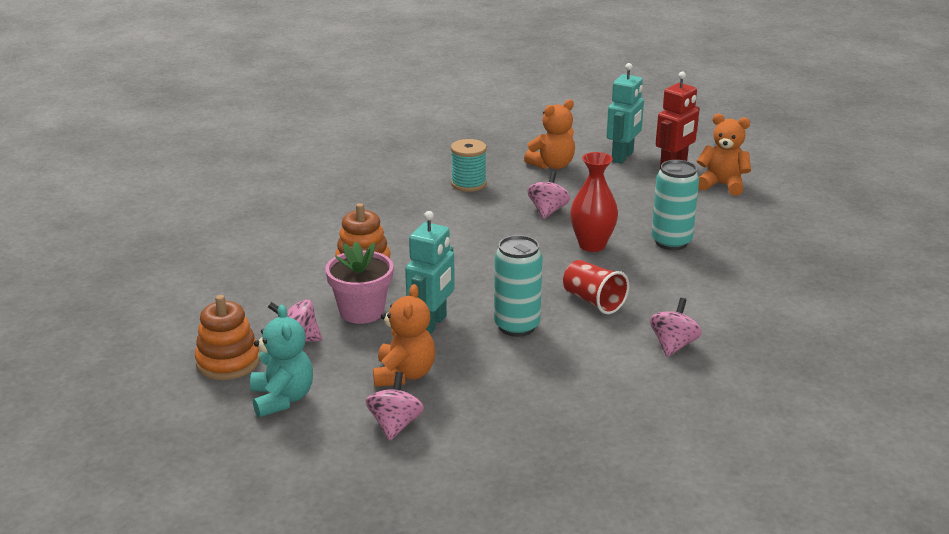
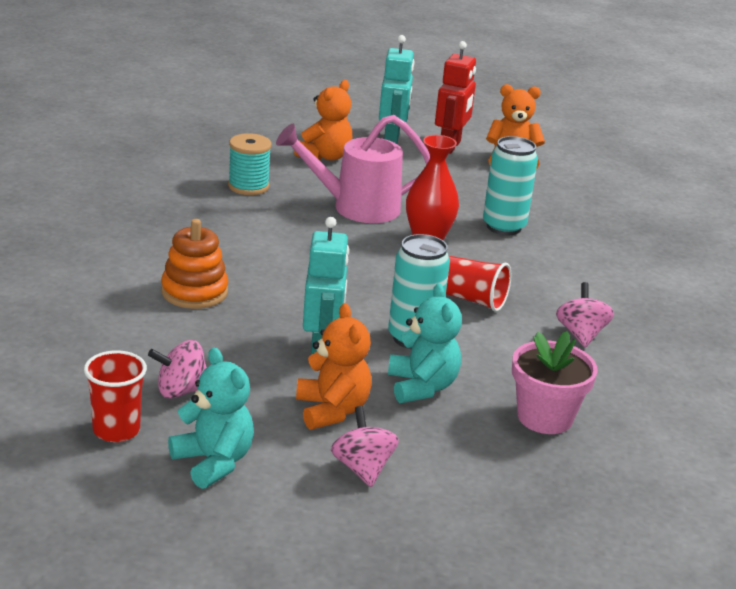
camera: 25 degrees left, 0 degrees up
(228, 362) = (116, 430): orange stacking toy -> red cup
(362, 311) = (232, 346): pink flower pot -> pink flower pot (544, 417)
(494, 367) = (421, 387): none -> turquoise teddy bear
(548, 211) = (356, 207): pink spinning top -> pink watering can

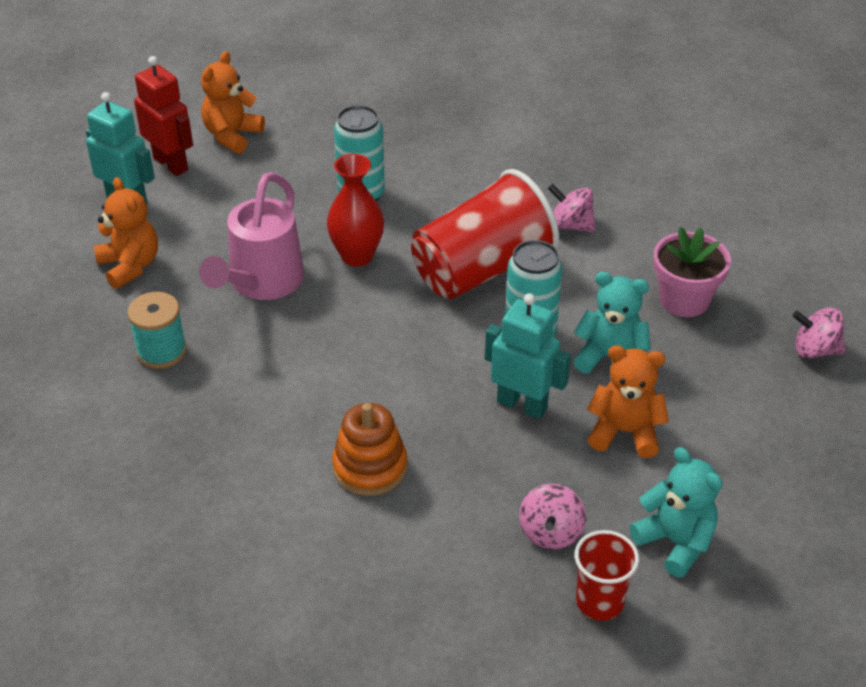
camera: 60 degrees left, 15 degrees up
(213, 462) = (675, 542): turquoise teddy bear -> turquoise teddy bear turned 60 degrees clockwise
(362, 468) = (717, 442): pink spinning top -> pink spinning top (815, 350)
(471, 299) = (482, 269): red cup -> red cup, size x1.94

